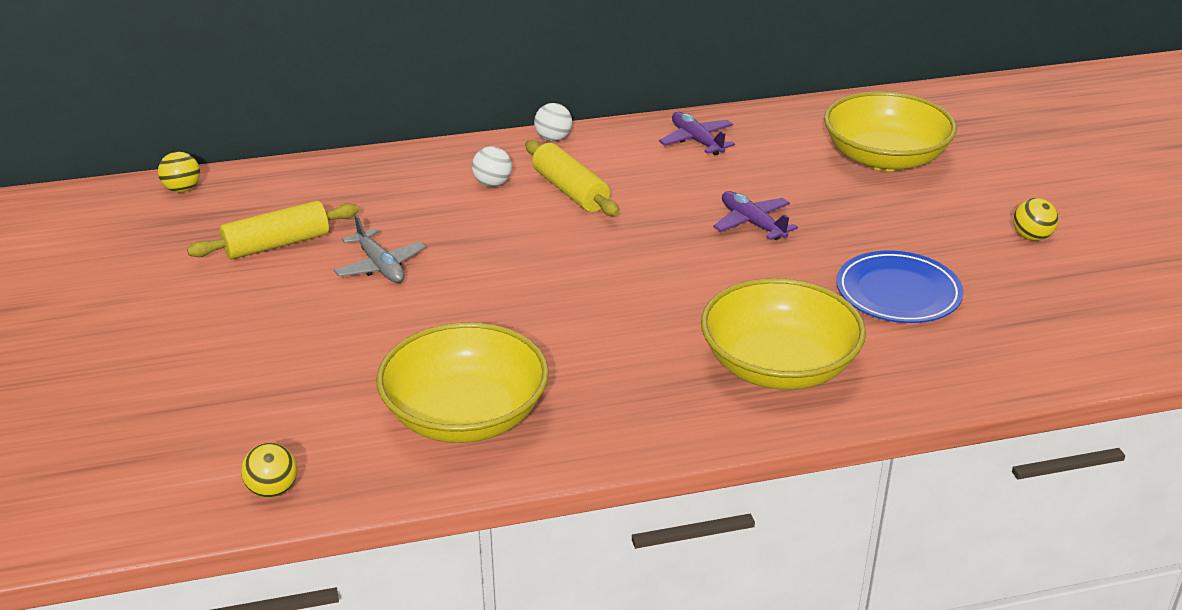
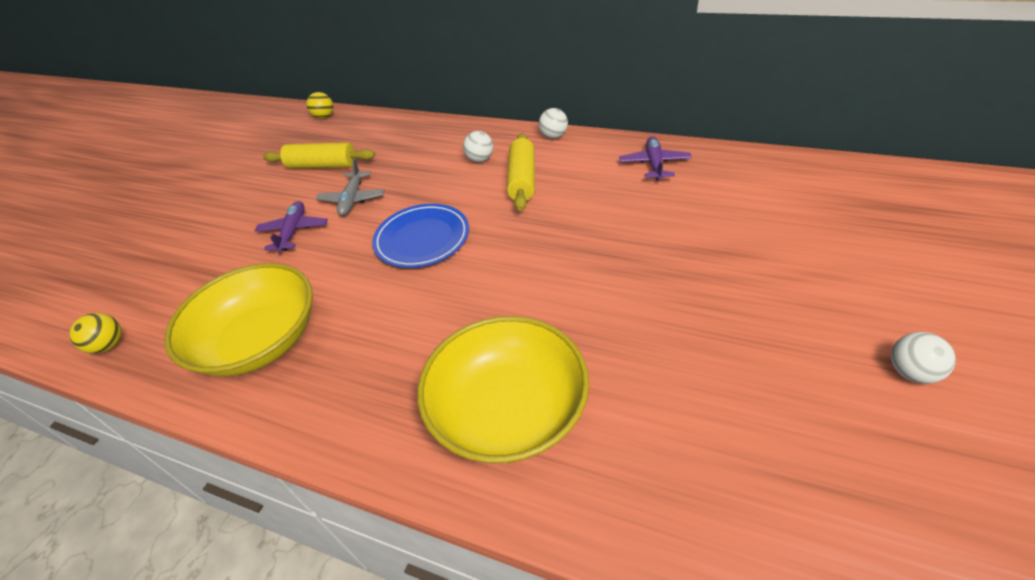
camera: 40 degrees right, 10 degrees up
(752, 223) = (627, 251): purple plane -> purple plane (293, 231)
(884, 158) = (810, 225): yellow bowl -> none
(898, 293) = (695, 379): blue plate -> blue plate (422, 239)
(1031, 237) = (911, 372): yellow ball -> white ball

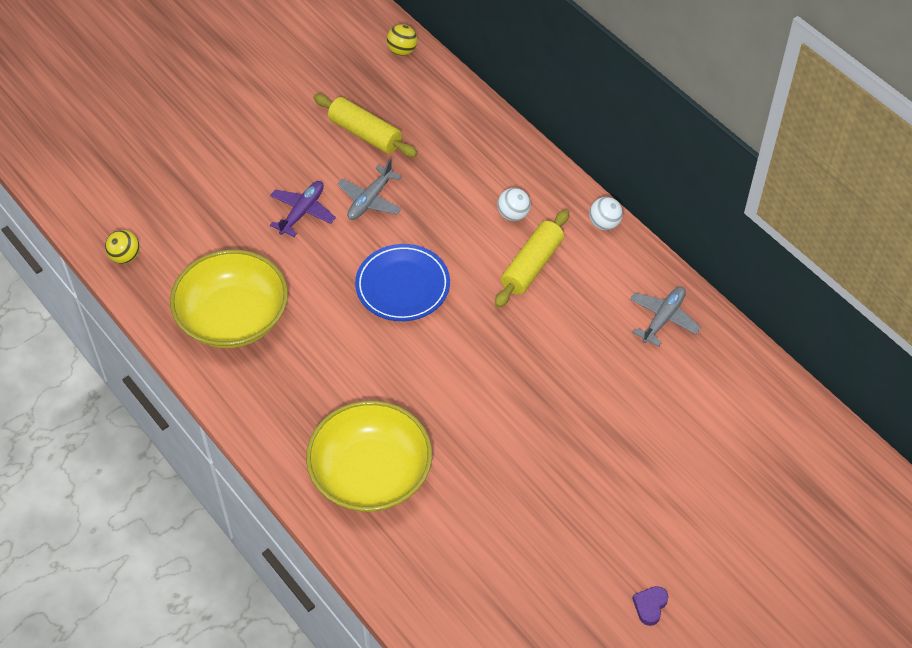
camera: 25 degrees right, 10 degrees up
(654, 164) = (663, 318): purple plane -> grey plane
(911, 372) = (650, 606): white ball -> purple heart

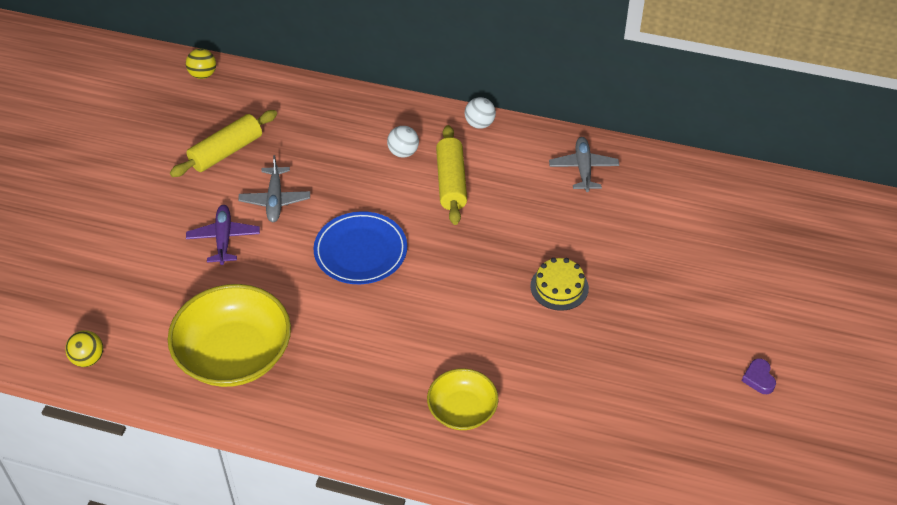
camera: 35 degrees left, 5 degrees down
(365, 133) = (226, 151): yellow rolling pin -> yellow rolling pin turned 45 degrees counterclockwise
(371, 473) = (462, 410): yellow bowl -> yellow bowl, size x0.57
(544, 416) = (559, 287): none -> yellow cake

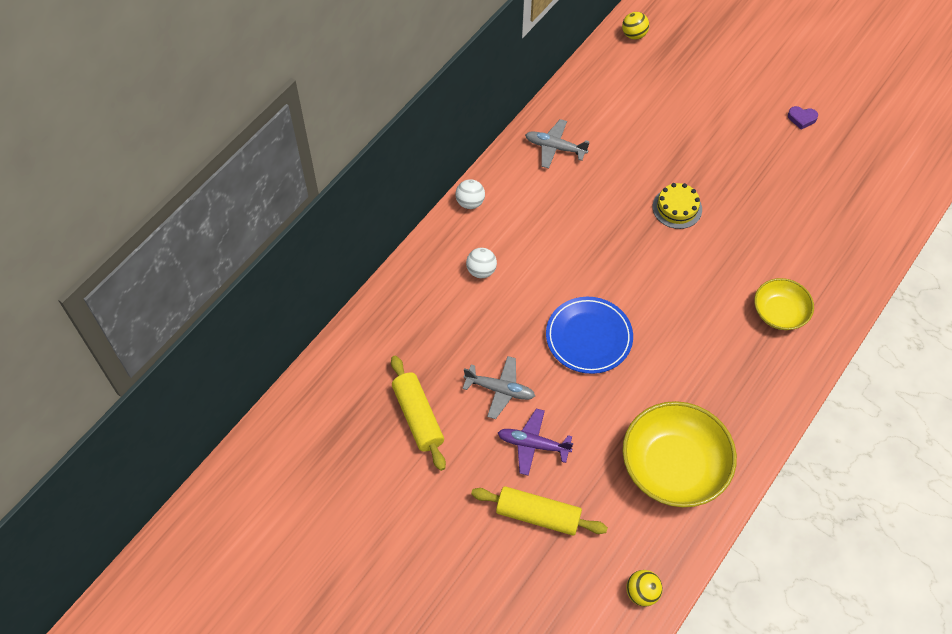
camera: 70 degrees left, 10 degrees up
(203, 75) = (295, 414): yellow ball -> yellow ball (634, 35)
(451, 182) = (533, 246): yellow rolling pin -> yellow rolling pin (538, 515)

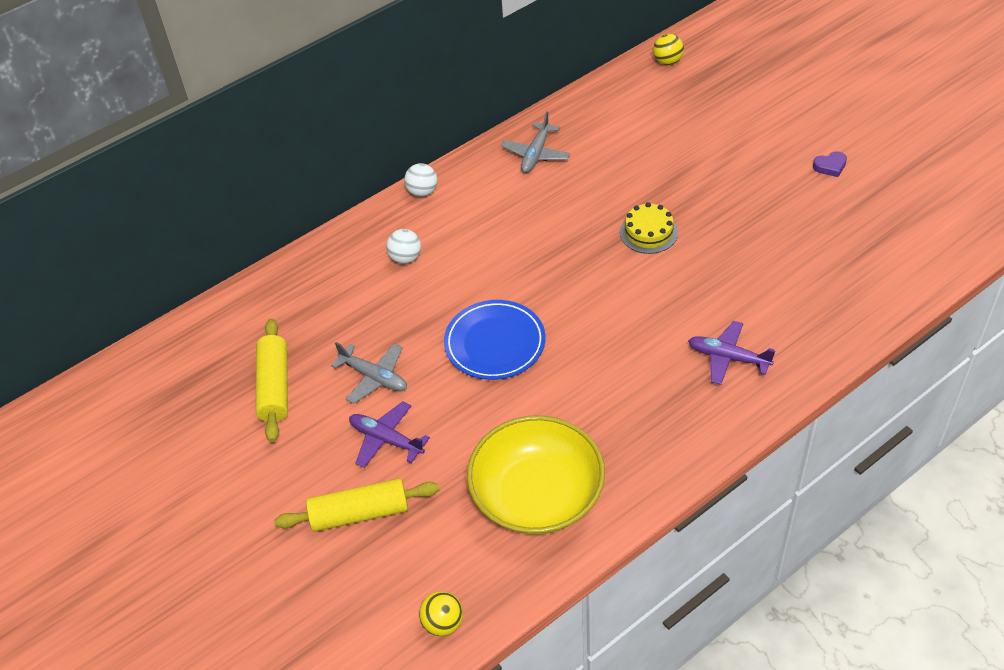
camera: 20 degrees right, 10 degrees down
(538, 515) = (359, 513): yellow rolling pin -> yellow rolling pin turned 45 degrees counterclockwise
(555, 148) = (536, 154): grey plane -> grey plane turned 105 degrees counterclockwise
(779, 312) = (728, 358): yellow bowl -> purple plane
(801, 118) = (830, 166): purple heart -> purple heart turned 45 degrees counterclockwise

